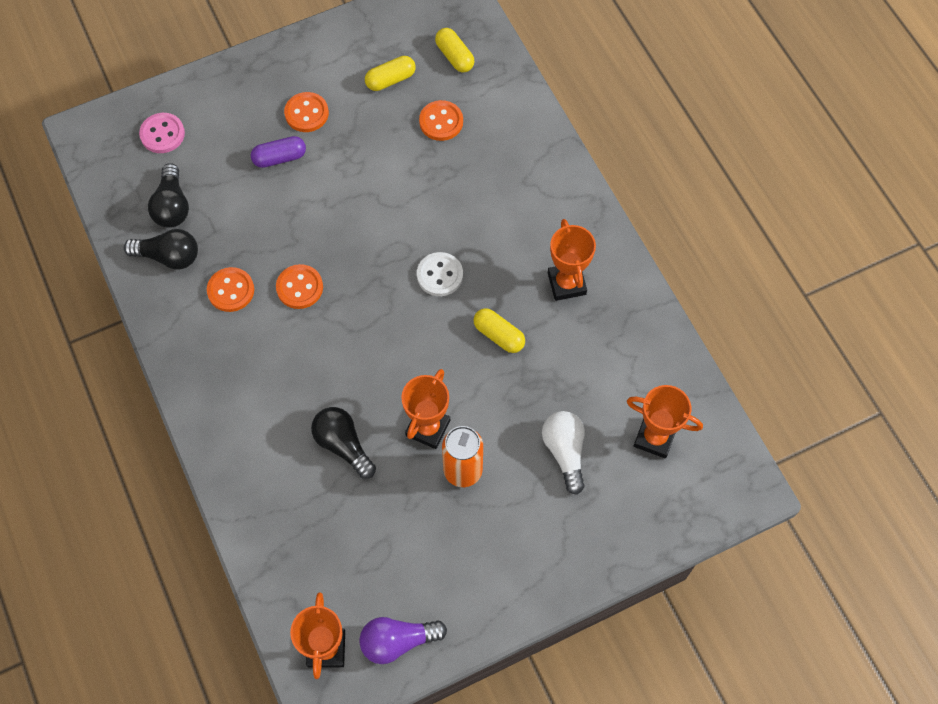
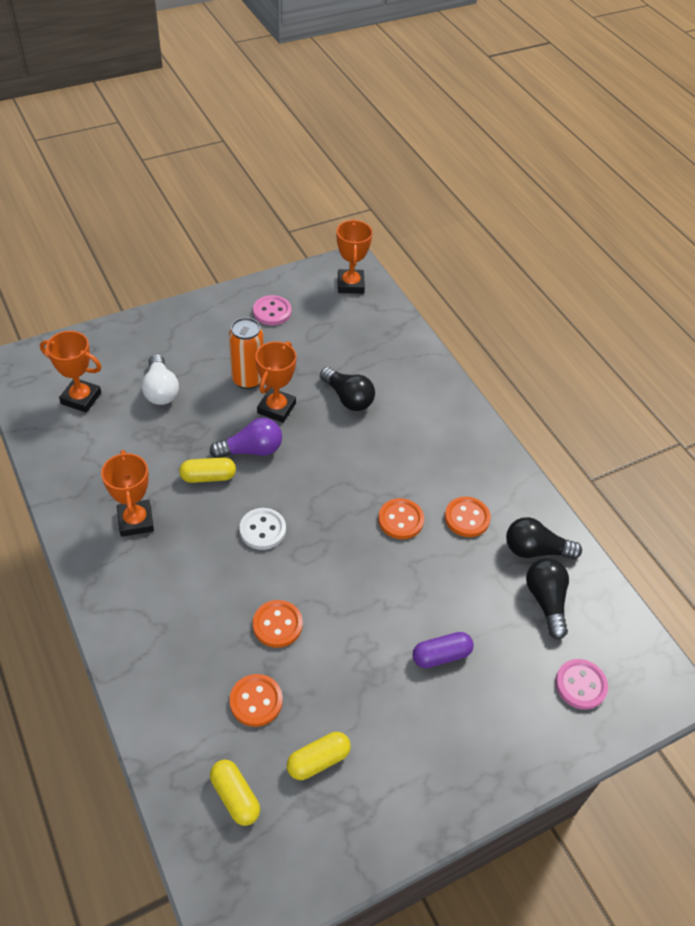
camera: 175 degrees right, 15 degrees down
(306, 113) = (418, 712): orange button -> orange button (277, 625)
(398, 641) = (300, 287): purple light bulb -> purple light bulb (251, 450)
(436, 590) = (272, 312): none -> pink button
(499, 335) = (208, 477): yellow capsule -> yellow capsule turned 45 degrees counterclockwise

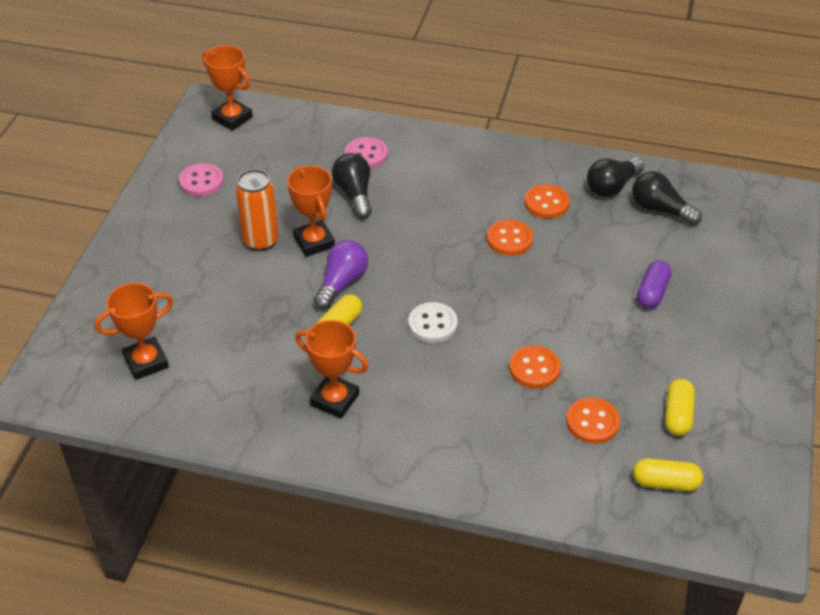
camera: 45 degrees left, 5 degrees down
(161, 390) = (203, 302): white light bulb -> none
(348, 398) = (354, 194): black light bulb -> black light bulb turned 105 degrees counterclockwise
(580, 685) = (743, 237): pink button -> pink button (366, 154)

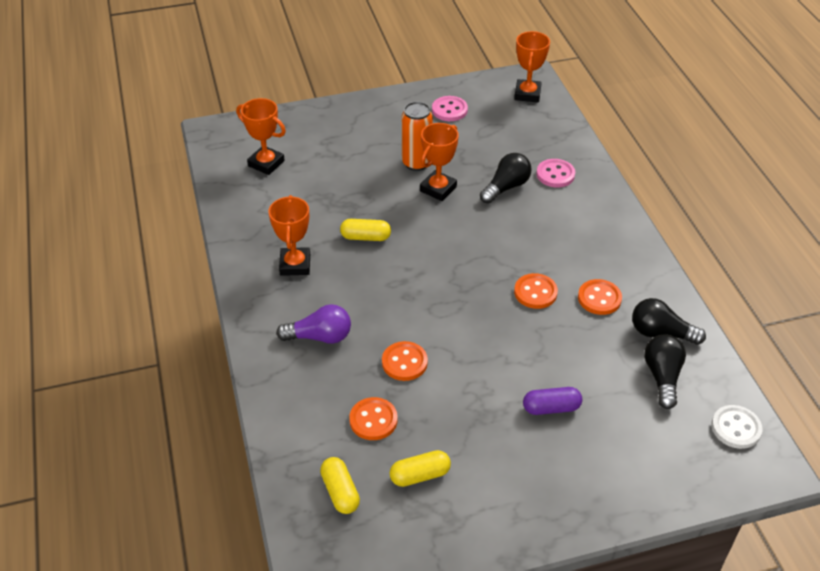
camera: 60 degrees right, 0 degrees up
(341, 283) = (408, 220): purple light bulb -> purple light bulb (320, 337)
(432, 324) = (406, 285): white button -> white button (736, 428)

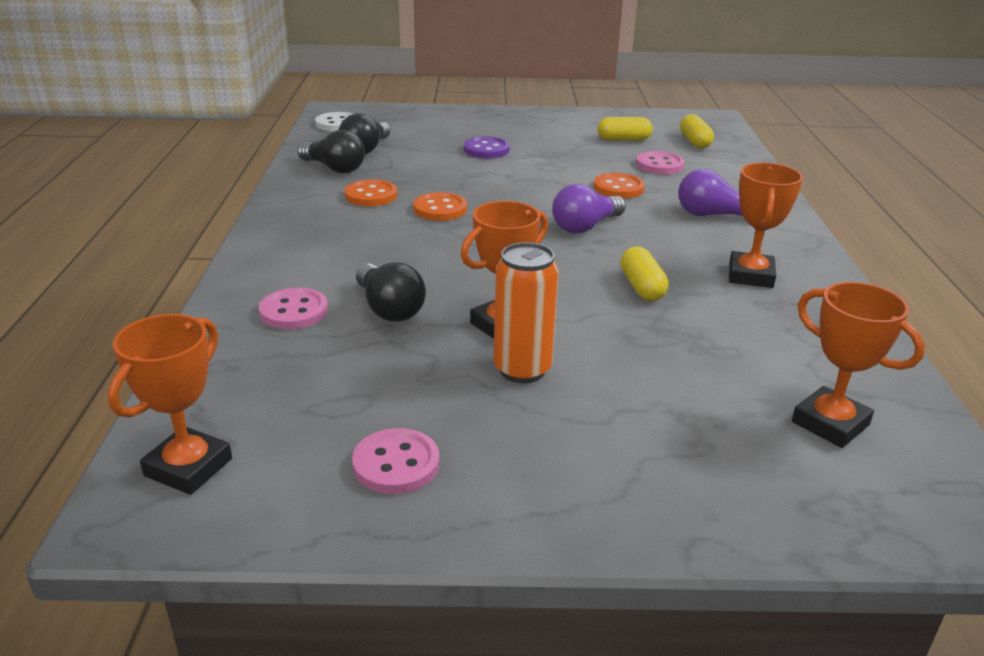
camera: 165 degrees left, 15 degrees down
(365, 237) = (642, 287): yellow capsule -> yellow capsule turned 60 degrees clockwise
(373, 420) = (659, 165): orange button -> pink button
(418, 296) = (585, 226): none -> purple light bulb
(506, 187) = (389, 309): black light bulb -> black light bulb turned 90 degrees counterclockwise
(551, 408) = (486, 150): purple capsule -> purple button

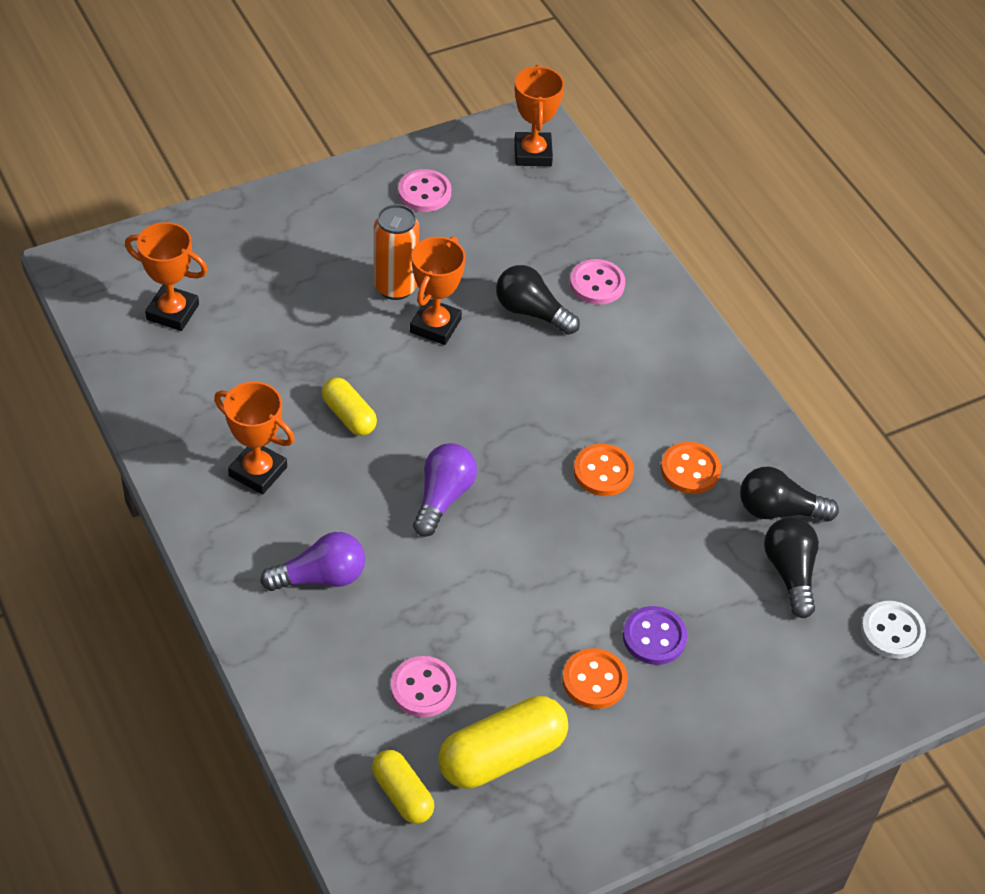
camera: 150 degrees right, 20 degrees up
(618, 188) = (446, 599): orange button -> orange button (594, 680)
(623, 139) = (502, 756): yellow capsule -> yellow capsule, size x1.67
(750, 275) = (258, 471): orange trophy -> orange trophy turned 45 degrees counterclockwise

